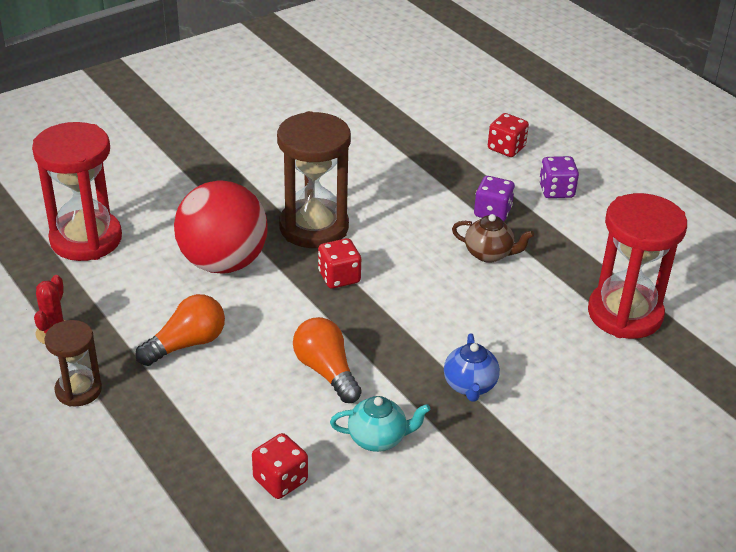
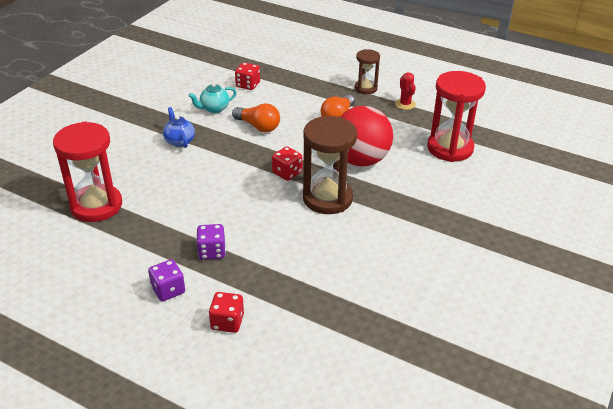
camera: 155 degrees right, 0 degrees up
(489, 254) = (200, 218): brown teapot -> none

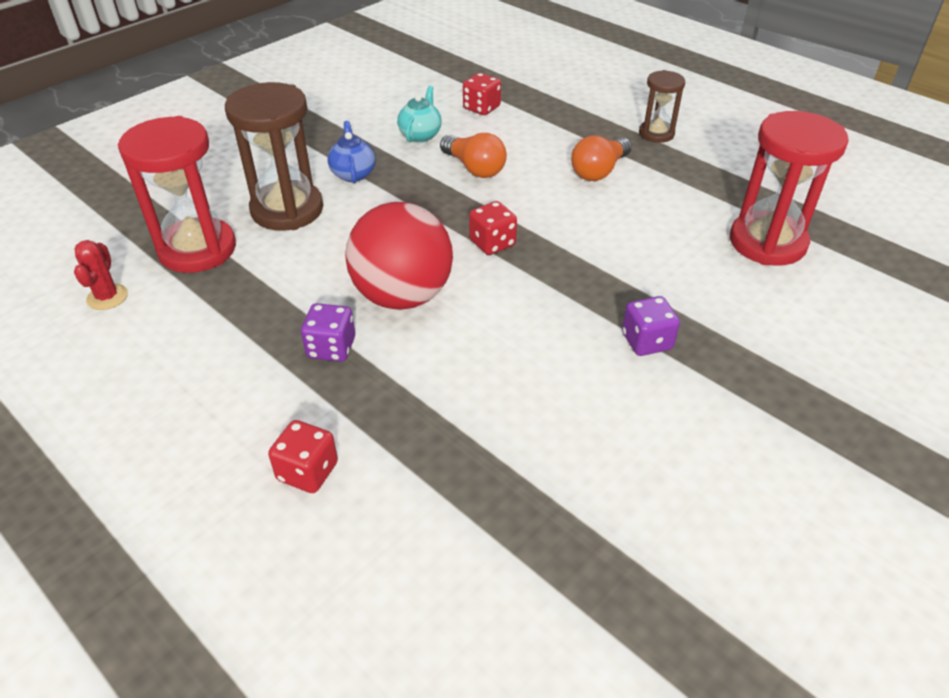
camera: 15 degrees right, 5 degrees up
(168, 290) = (240, 398): purple dice -> purple dice (646, 341)
(214, 109) = (420, 135): turquoise teapot -> turquoise teapot turned 120 degrees clockwise
(327, 198) = (541, 293): brown hourglass -> brown hourglass (287, 210)
(361, 160) = (614, 240): red ball -> red ball (402, 296)
(405, 104) = (712, 165): red cactus -> red cactus (107, 297)

